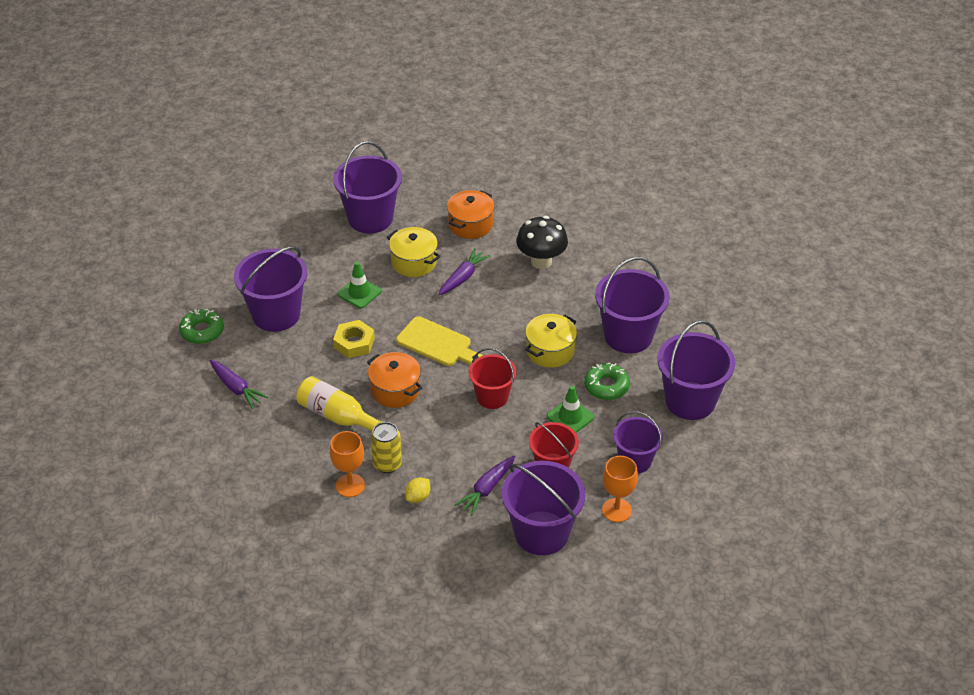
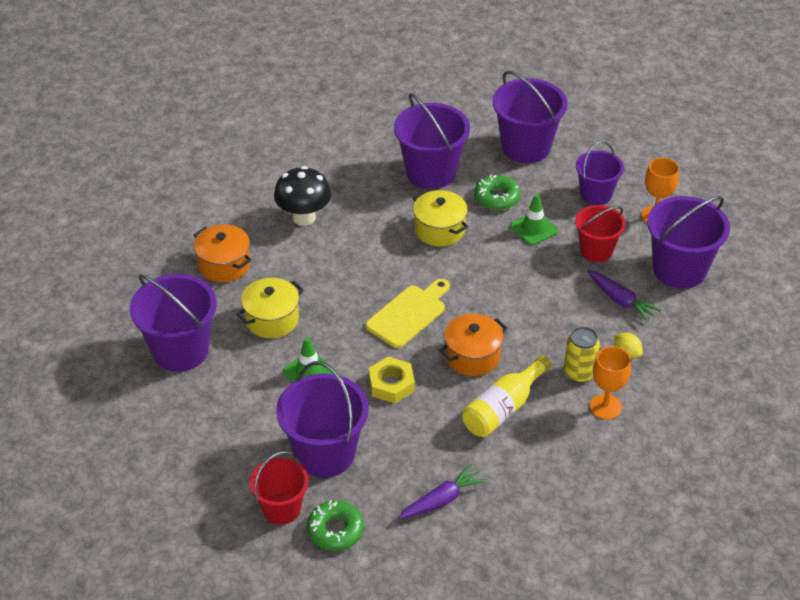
camera: 80 degrees left, 0 degrees up
(463, 277) = (310, 281): purple carrot -> none
(492, 397) = (496, 281): red bucket -> red bucket (281, 508)

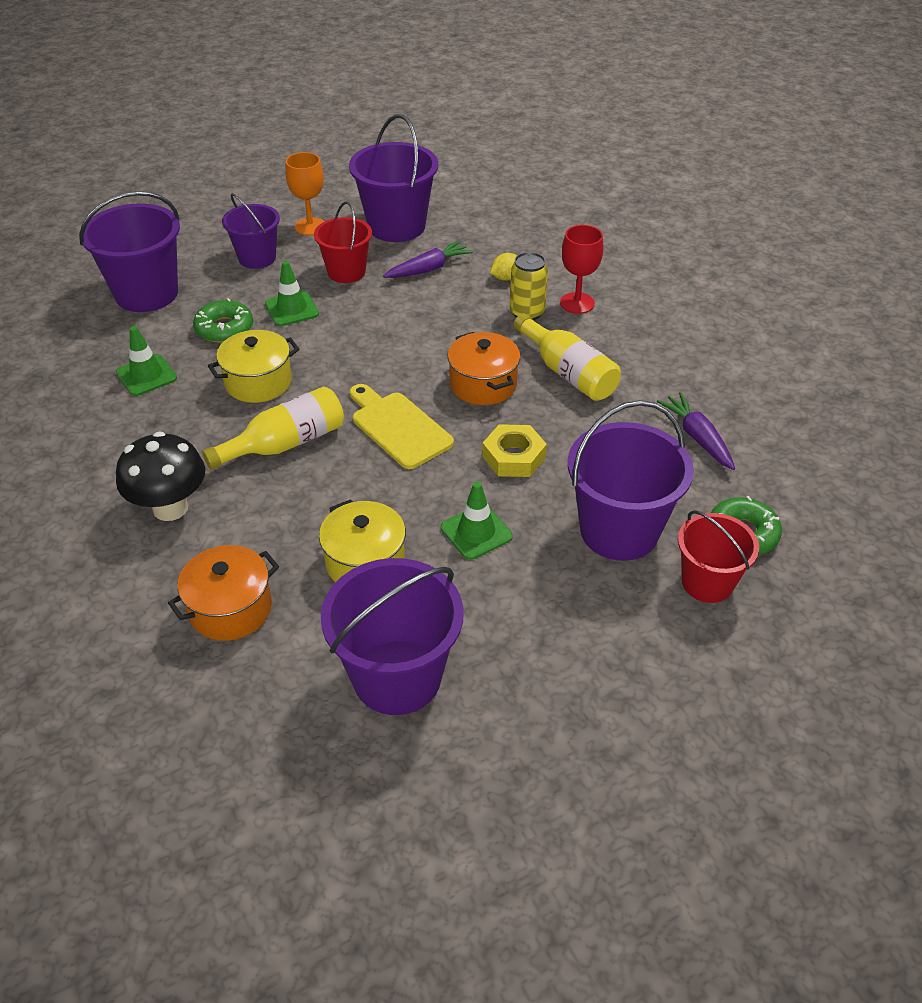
camera: 80 degrees left, 0 degrees up
(377, 258) = (285, 444): none -> yellow bottle
(431, 172) = (146, 375): purple bucket -> green traffic cone
(605, 407) = (577, 303): orange goblet -> red goblet

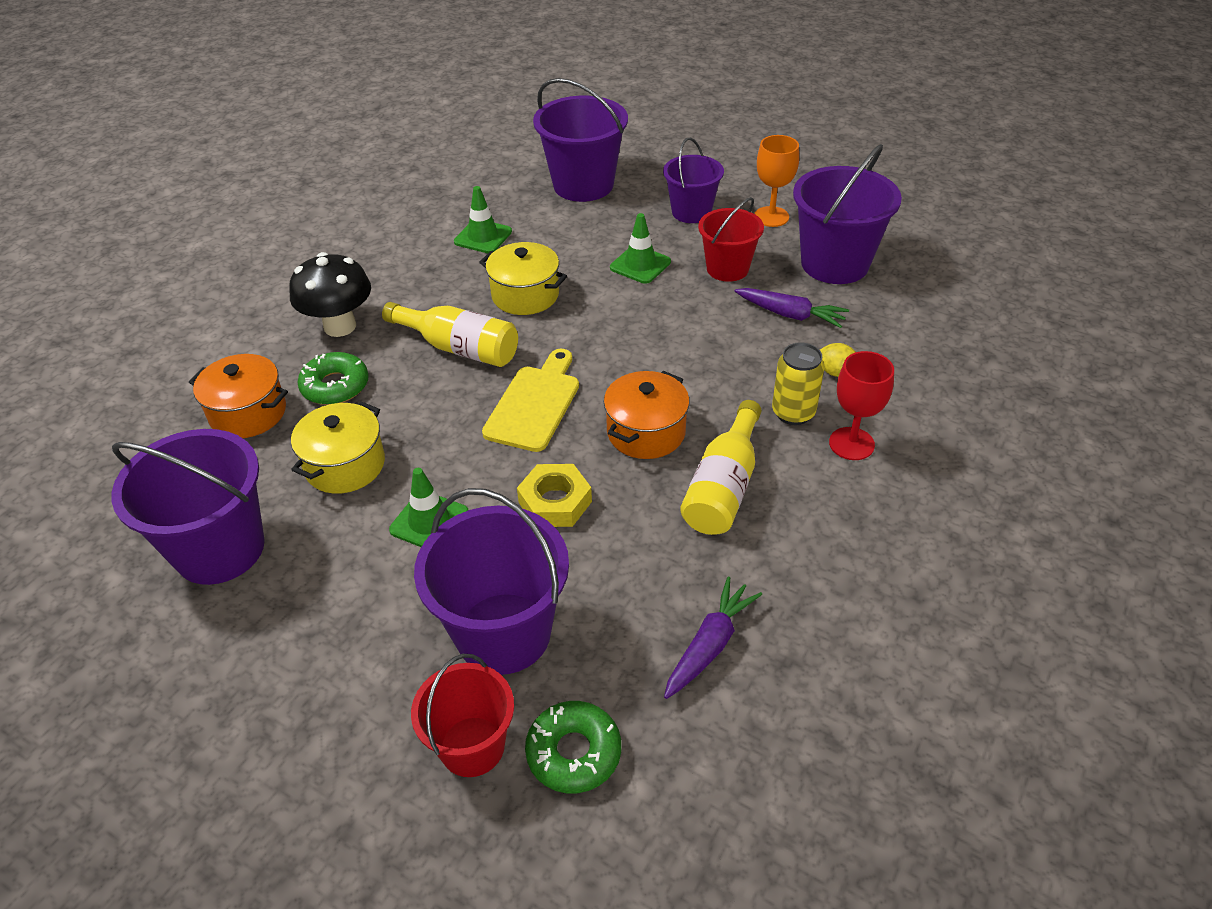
camera: 60 degrees right, 0 degrees up
(224, 328) = (577, 244): green donut -> green donut (335, 386)

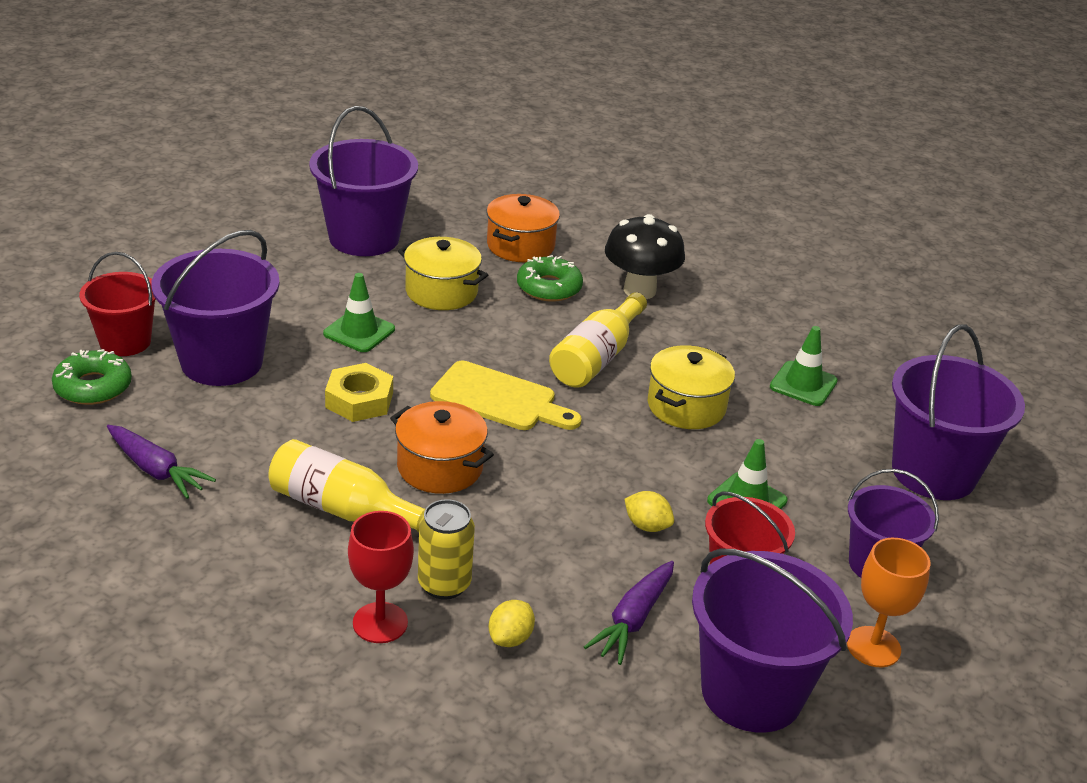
camera: 90 degrees right, 10 degrees down
(685, 311) = (647, 526): none -> yellow lemon

